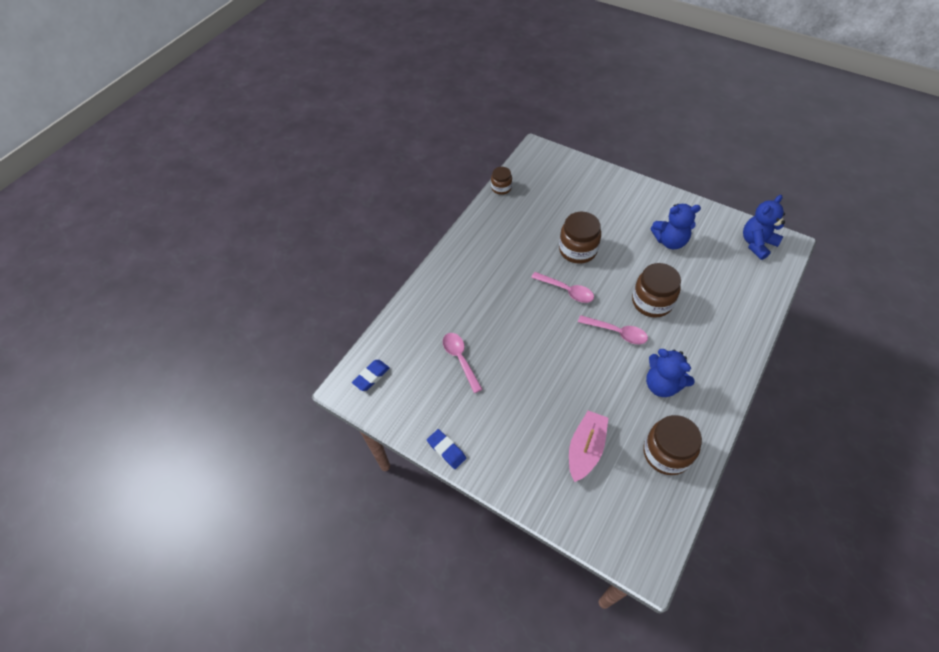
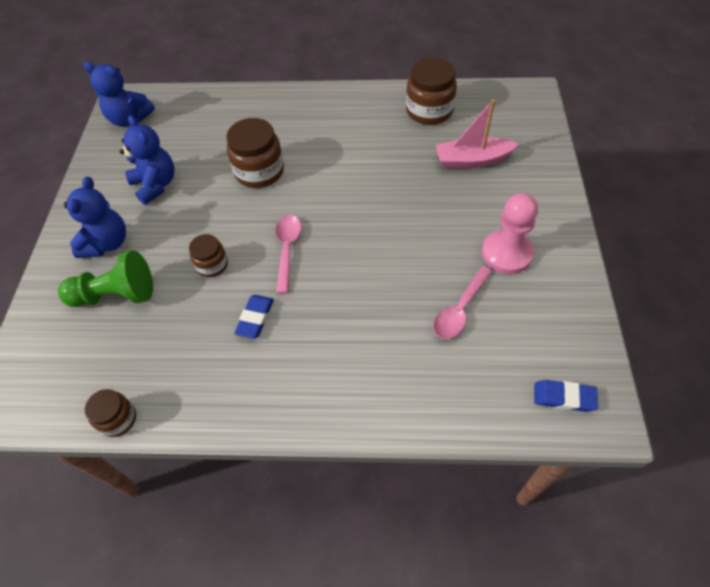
camera: 120 degrees left, 0 degrees up
(446, 450) = (574, 264): blue eraser -> blue eraser (255, 318)
(483, 413) = (507, 253): none -> pink pawn
(577, 250) = (212, 265): brown jar -> brown jar, size x0.58
(582, 202) = (116, 295): none -> green pawn
(617, 332) = (320, 185): pink spoon -> none
(662, 384) = (360, 134): blue teddy bear -> blue teddy bear (107, 243)

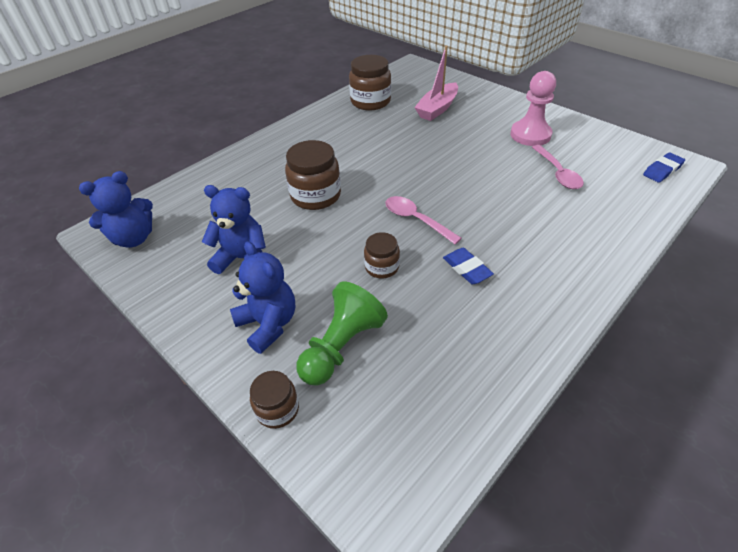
camera: 50 degrees left, 10 degrees down
(118, 419) = (494, 412): brown jar -> brown jar (277, 409)

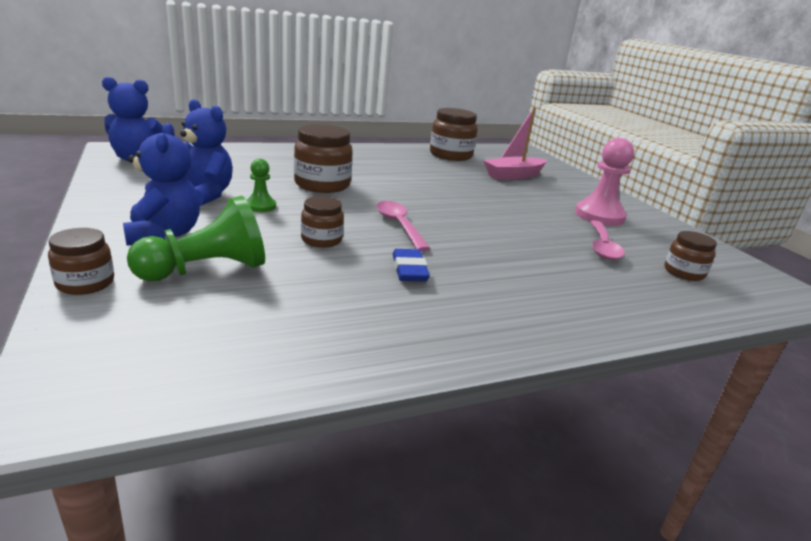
camera: 20 degrees right, 20 degrees down
(299, 249) = (260, 206): none -> green pawn
(621, 177) = (683, 272): none -> brown jar
(662, 170) = (749, 285): blue eraser -> none

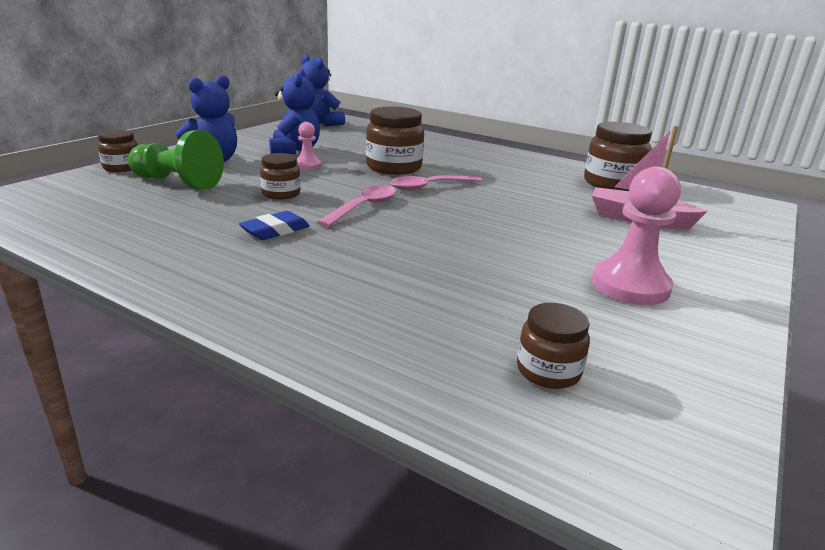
camera: 55 degrees right, 0 degrees up
(260, 206) = (307, 165): green pawn -> pink pawn
(602, 246) = (520, 303): pink spoon -> pink spoon (429, 187)

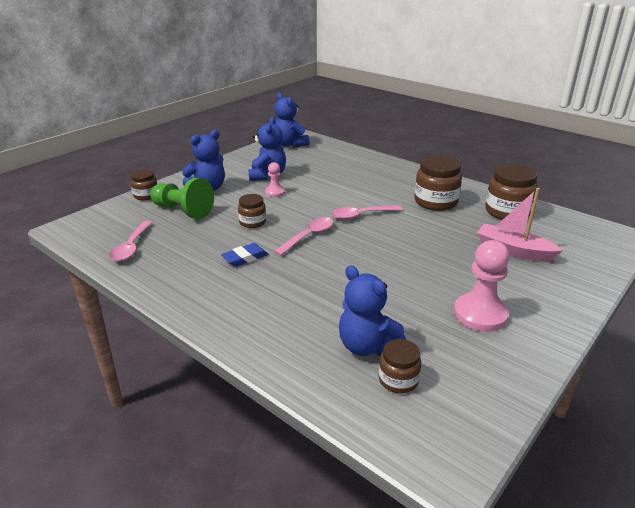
camera: 10 degrees right, 5 degrees up
(96, 221) = (131, 247): none -> pink spoon
(394, 167) = (338, 194): brown jar -> brown jar (435, 202)
(484, 329) = (367, 346): none -> blue teddy bear

